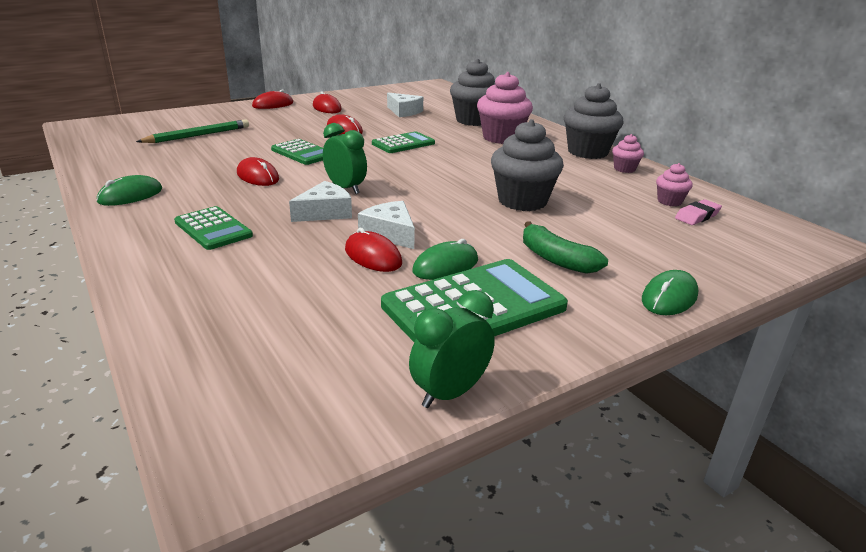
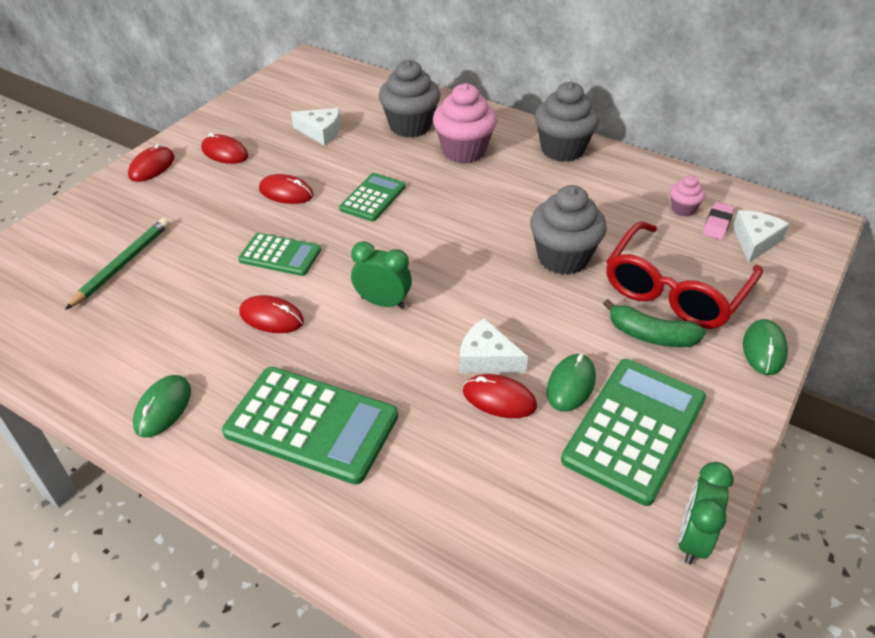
camera: 25 degrees left, 15 degrees up
(213, 229) = (311, 424): green calculator -> green calculator, size x1.72
(325, 212) = (398, 351): white cheese -> white cheese (755, 241)
(611, 241) = (675, 289): none -> red glasses
(624, 169) = (613, 168): pink cupcake -> none

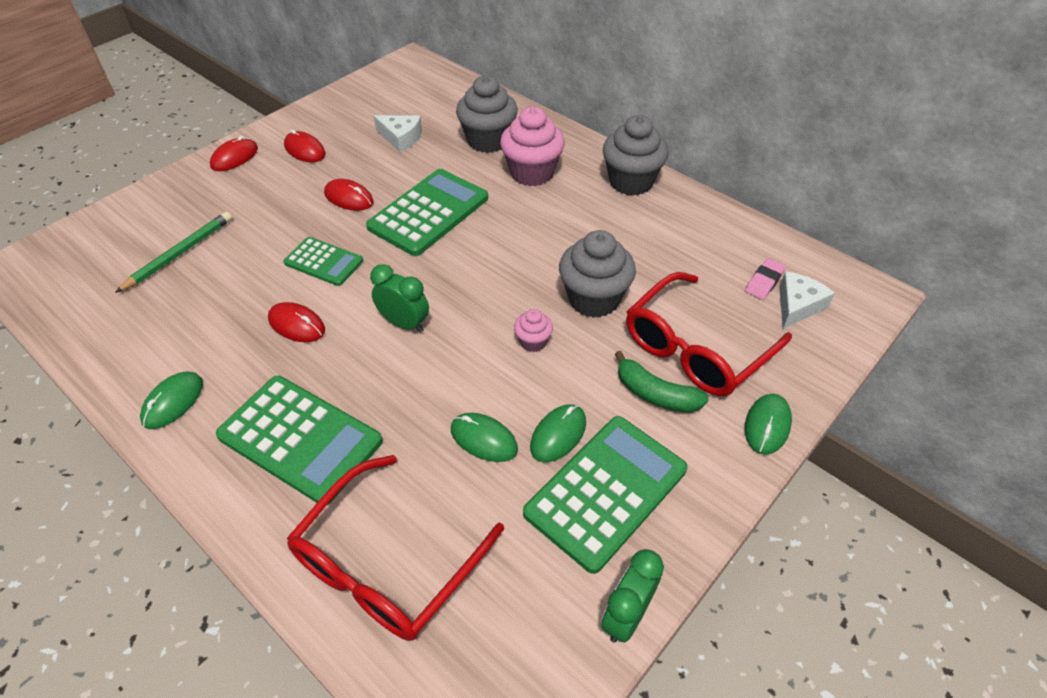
camera: 10 degrees right, 5 degrees up
(373, 198) = (428, 213): green calculator -> green calculator, size x1.72
(441, 528) = (387, 563): none -> red glasses
(486, 358) = (485, 395): white cheese -> none
(499, 399) = (484, 439): red mouse -> green mouse
(683, 209) = (733, 261): pink cupcake -> pink cupcake (533, 342)

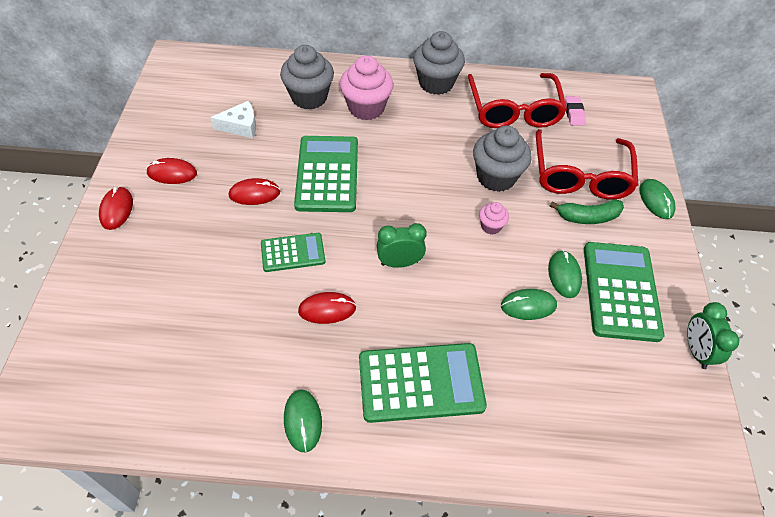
camera: 40 degrees left, 5 degrees up
(179, 253) = (167, 312): green pencil -> none
(387, 563) = (557, 417): red glasses -> red glasses (513, 110)
(797, 306) = (604, 119): white cheese -> none

